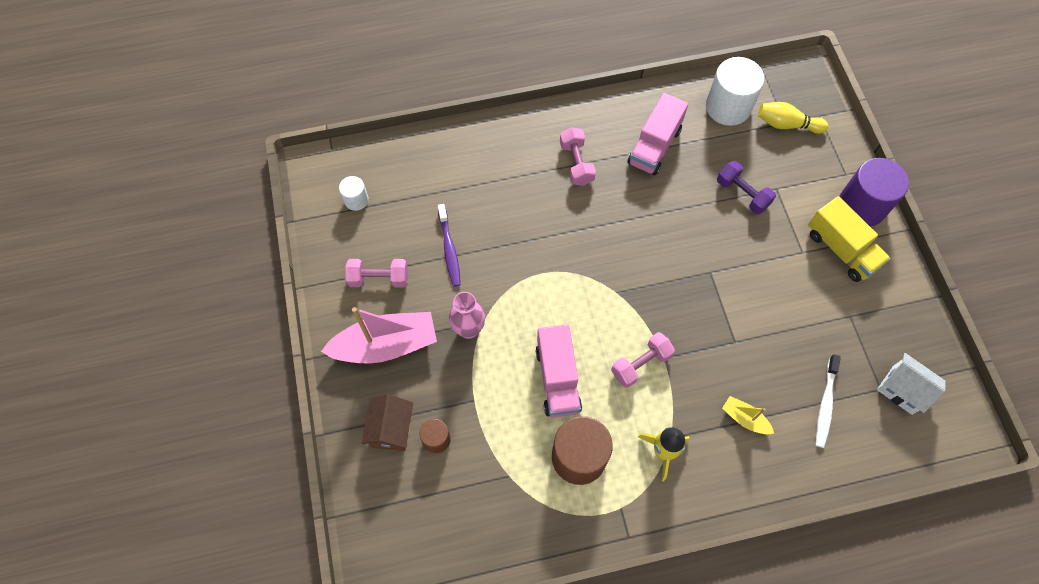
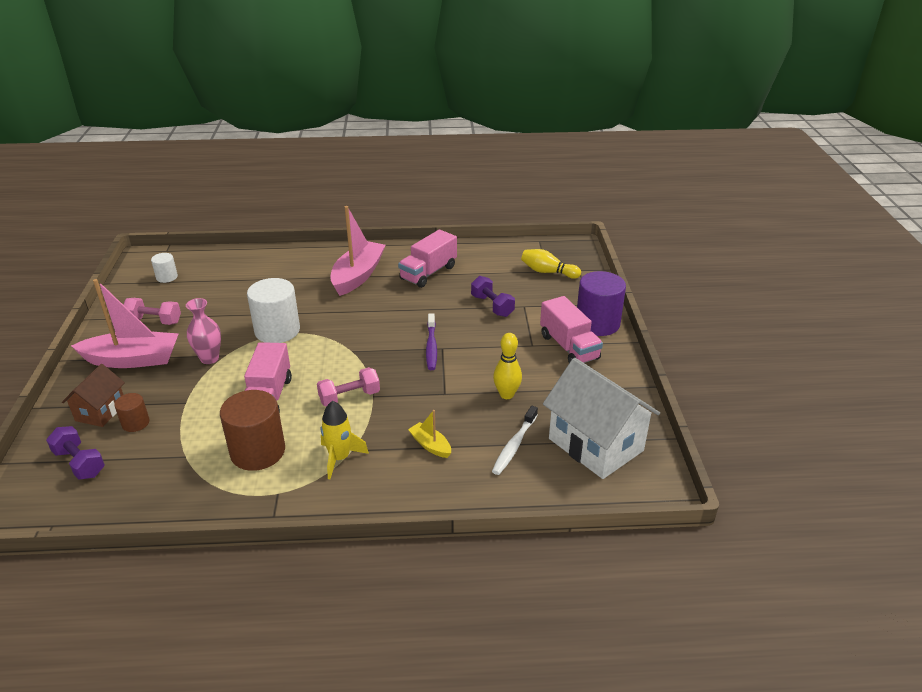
camera: 10 degrees right, 30 degrees down
(407, 504) = (79, 463): none -> purple dumbbell
(449, 249) = (223, 311): purple toothbrush -> purple toothbrush (431, 347)
(576, 163) = (358, 275): pink dumbbell -> pink boat
(728, 107) = (501, 258): white cylinder -> white cylinder (277, 331)
(797, 333) = (506, 394): none -> yellow bowling pin
(841, 249) = (569, 347): yellow truck -> pink truck
(902, 390) = (595, 444): white house -> white house, size x1.81

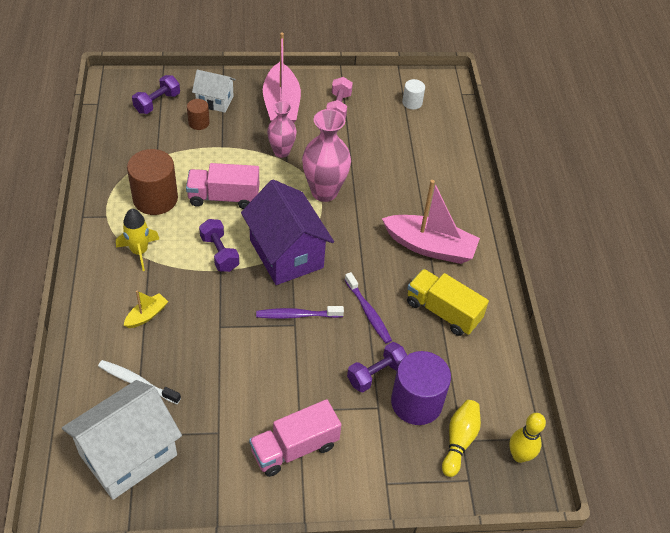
camera: 85 degrees right, 15 degrees up
(101, 411) = (215, 101): brown house -> white house
(277, 331) = (324, 192): white cylinder -> pink vase
(349, 397) = (219, 253): pink dumbbell -> purple dumbbell
(356, 353) = (286, 254): none -> purple house
(428, 273) = (443, 311): pink truck -> yellow truck
(429, 308) = (368, 312): none -> purple toothbrush
(506, 394) = (213, 380): yellow bowling pin -> yellow bowling pin (519, 455)
(597, 323) = (343, 486): purple cylinder -> purple cylinder (416, 402)

